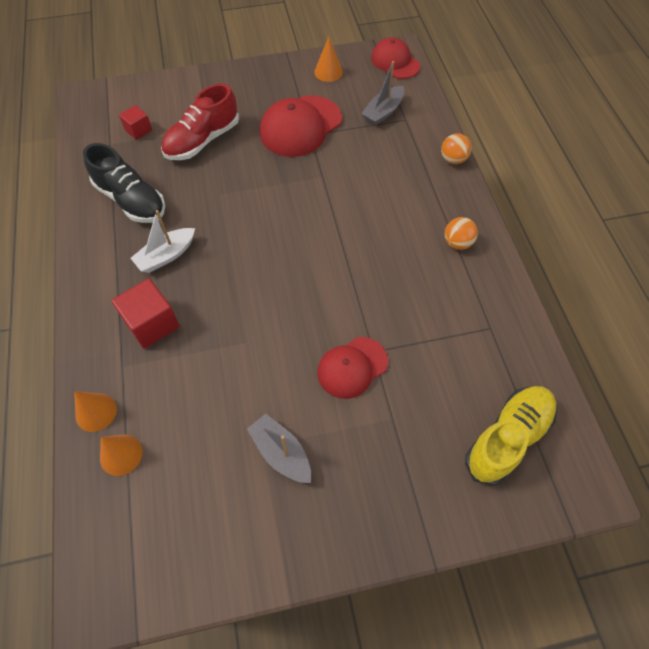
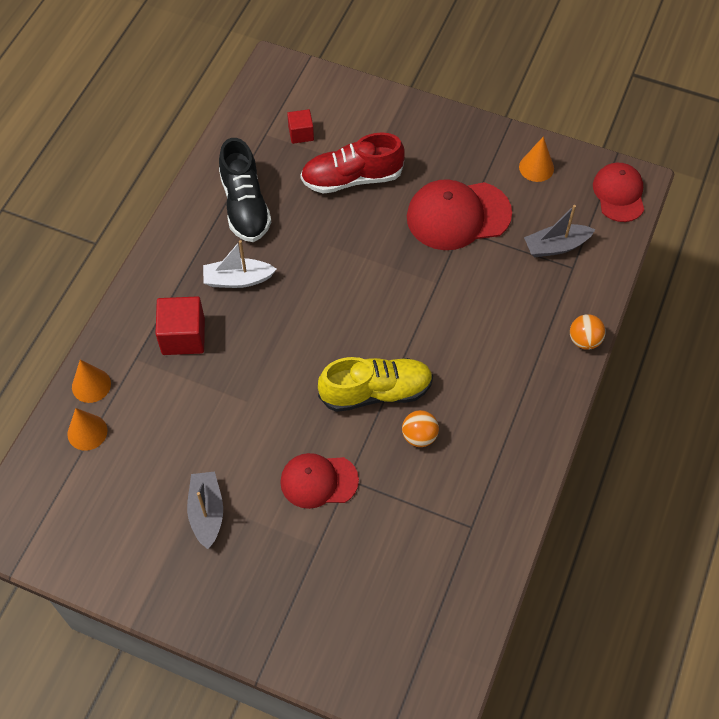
camera: 35 degrees right, 0 degrees up
(457, 243) = (512, 428): orange ball -> orange ball (419, 436)
(507, 438) = (401, 628): yellow shoe -> yellow shoe (376, 392)

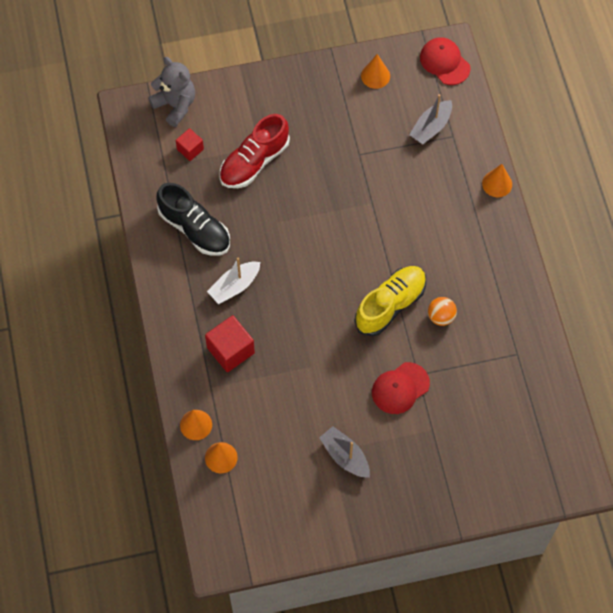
camera: 35 degrees left, 5 degrees up
(320, 88) = (175, 105): none -> grey teddy bear
(458, 215) = (349, 145): red cap -> none
(584, 340) = (497, 184): orange ball -> orange cone

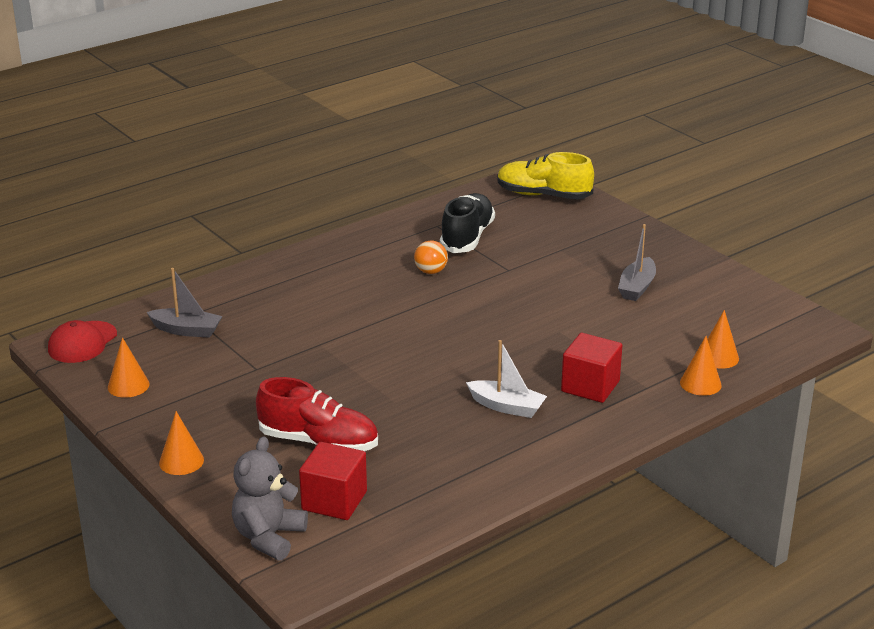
camera: 115 degrees left, 35 degrees down
(190, 149) = (334, 501): red cube -> red cube, size x1.69
(195, 229) = (453, 460): black shoe -> black shoe (467, 237)
(390, 305) = (442, 302): yellow shoe -> yellow shoe (543, 195)
(400, 388) = (533, 275): red cap -> none
(497, 184) = (240, 275): orange cone -> orange cone (181, 461)

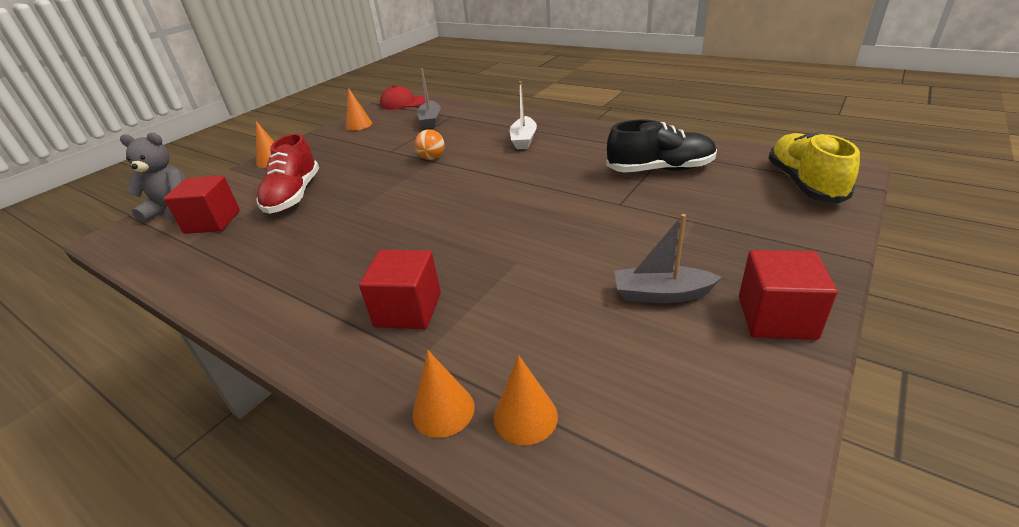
camera: 75 degrees right, 5 degrees up
(431, 271) = (579, 170): orange ball -> orange ball (432, 158)
(507, 407) = (356, 265): white boat -> white boat (523, 140)
(681, 260) = (776, 317): none -> red cube

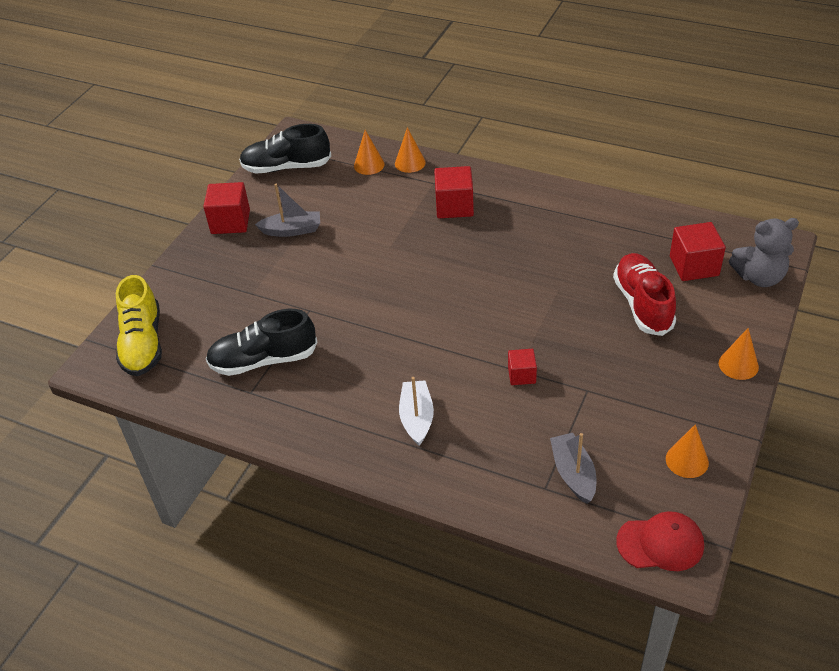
camera: 170 degrees right, 10 degrees up
(432, 158) = (521, 375): orange ball -> red cube
(709, 437) = (286, 167): none -> black shoe

